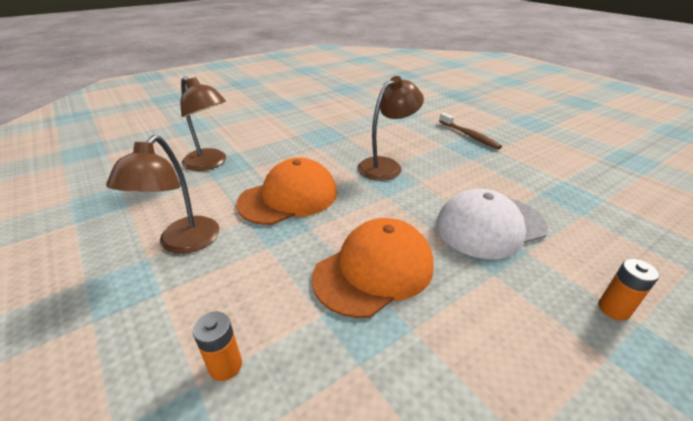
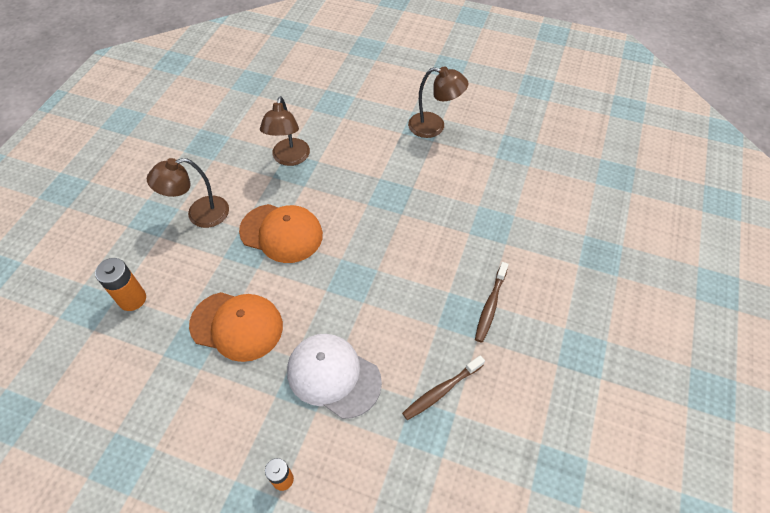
camera: 55 degrees right, 20 degrees up
(225, 366) = (132, 299): orange battery -> orange battery, size x1.54
(386, 166) = (373, 267): brown lamp -> brown lamp (434, 126)
(537, 178) = (441, 391): none -> brown toothbrush

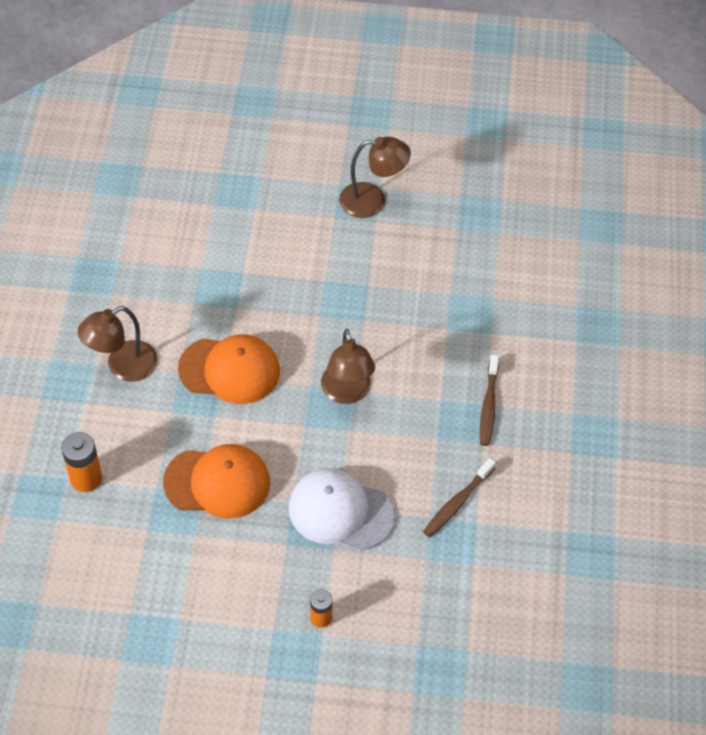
camera: 15 degrees left, 0 degrees up
(289, 158) = (206, 276): brown lamp -> brown lamp (347, 393)

